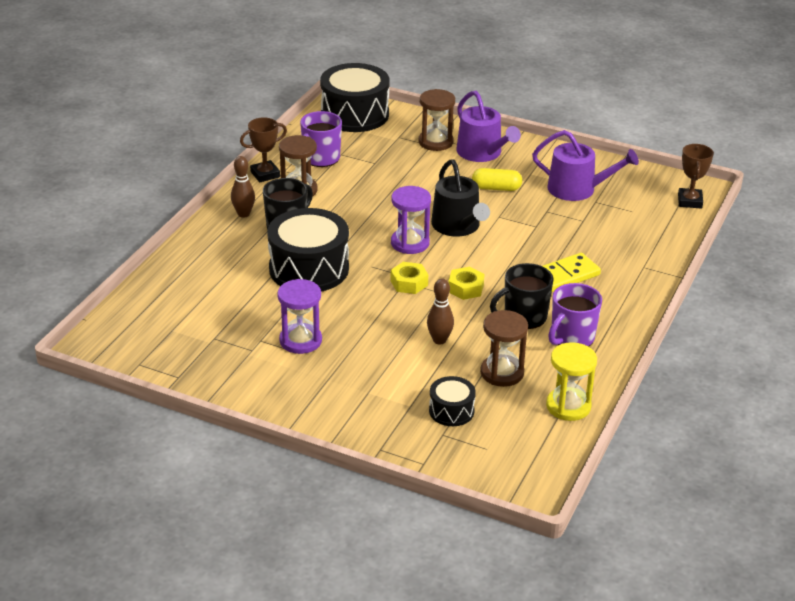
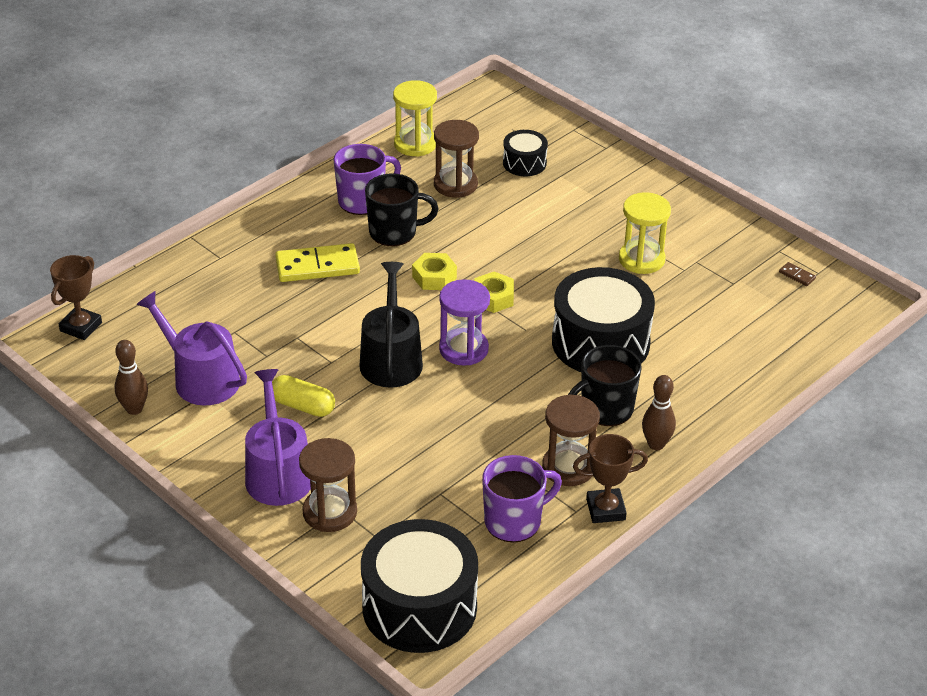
camera: 160 degrees left, 5 degrees up
(158, 357) = (797, 275): none -> brown domino
(300, 340) = (641, 259): purple hourglass -> yellow hourglass
(439, 340) = (497, 228): brown bowling pin -> brown bowling pin (134, 409)

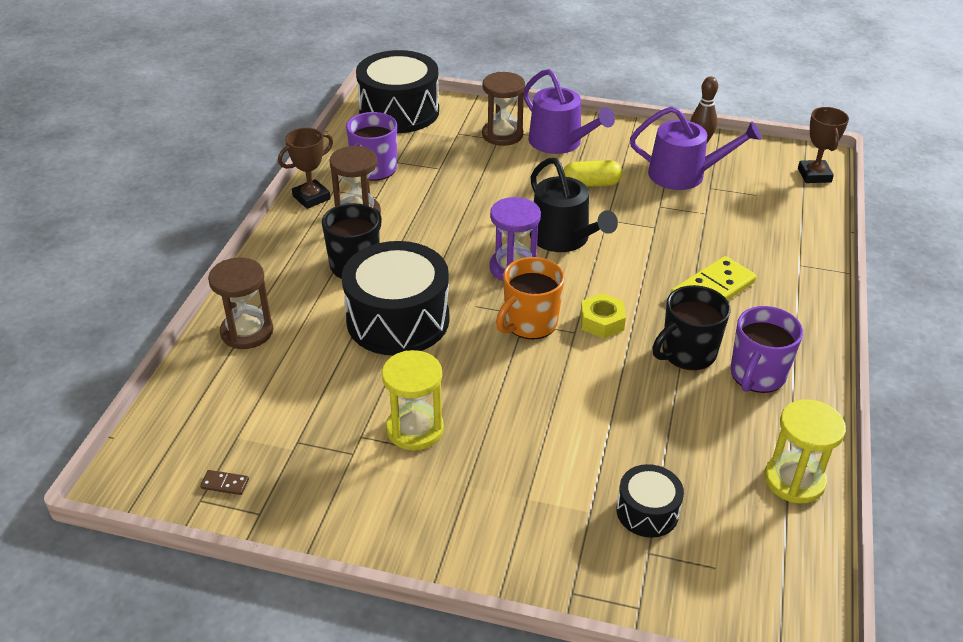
camera: 150 degrees right, 0 degrees up
(455, 184) = (691, 440): brown hourglass -> brown hourglass (247, 332)
(493, 298) = (529, 323): yellow nut -> orange mug
(656, 444) = (296, 253): brown bowling pin -> none

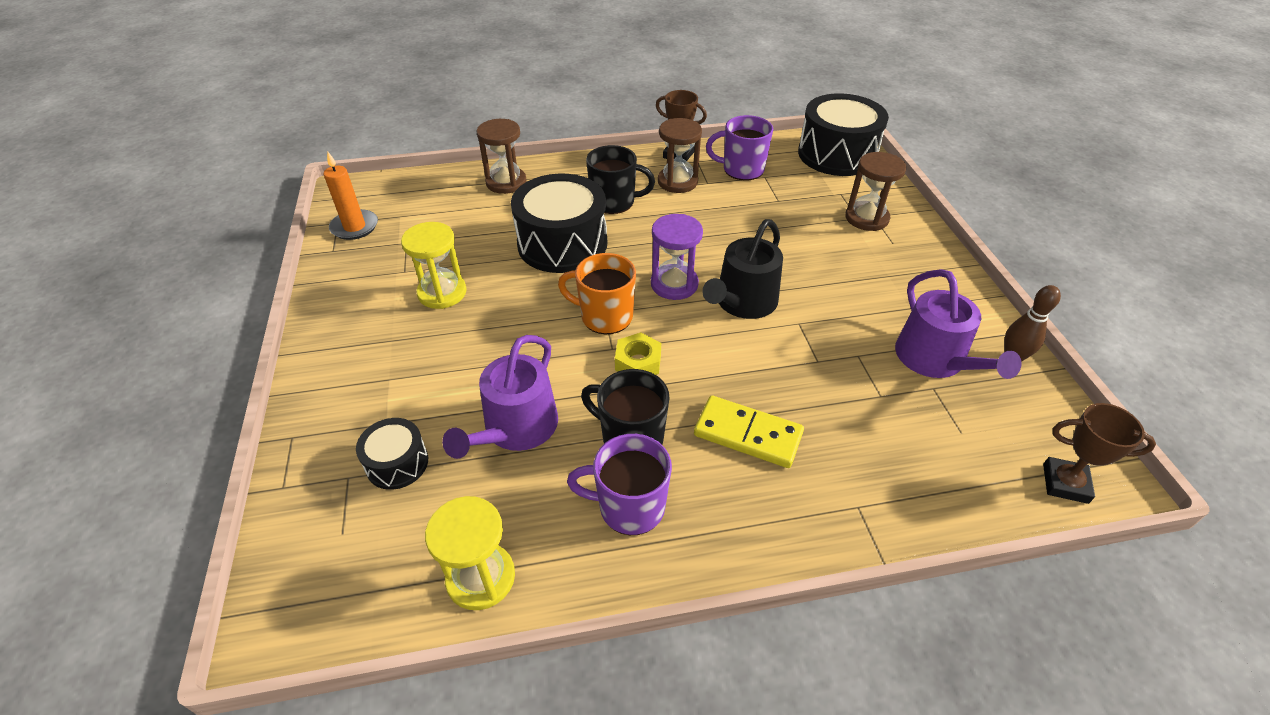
camera: 65 degrees right, 5 degrees up
(225, 484) = (354, 227): brown domino -> orange candle
(560, 142) = (894, 256): purple watering can -> purple watering can (516, 429)
(591, 184) = (847, 296): yellow capsule -> none
(814, 175) = (1065, 483): brown trophy -> brown trophy turned 45 degrees clockwise

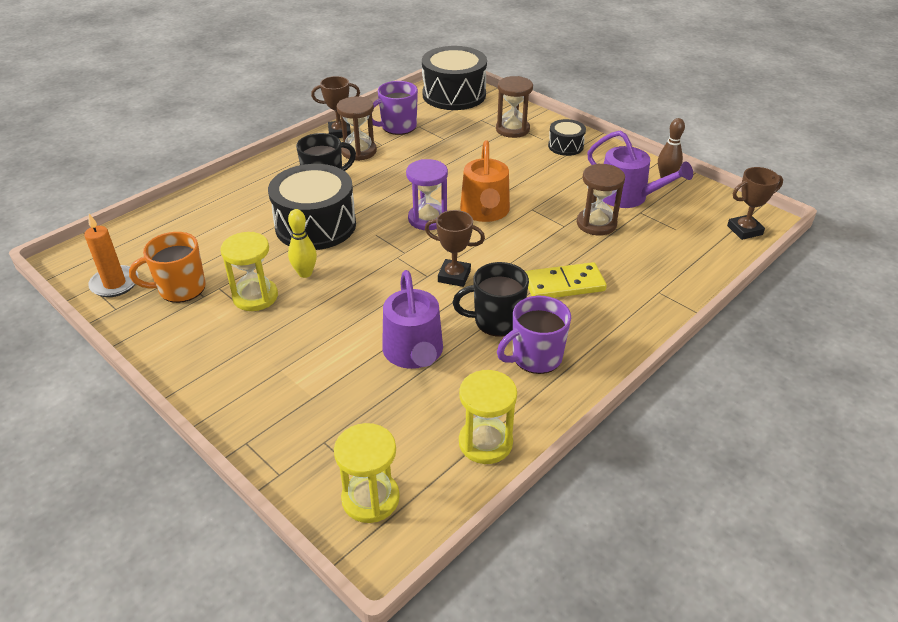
camera: 35 degrees left, 5 degrees down
(322, 567) = (370, 498): none -> yellow hourglass
(397, 463) = (352, 414): black drum -> black drum (565, 146)
(505, 289) = (305, 273): none -> yellow bowling pin
(506, 182) = (217, 200): brown hourglass -> brown hourglass (596, 224)
(605, 316) = (401, 259): orange mug -> orange mug (180, 289)
(638, 362) = (454, 276): yellow nut -> brown trophy
(742, 302) = (485, 211): black watering can -> orange watering can

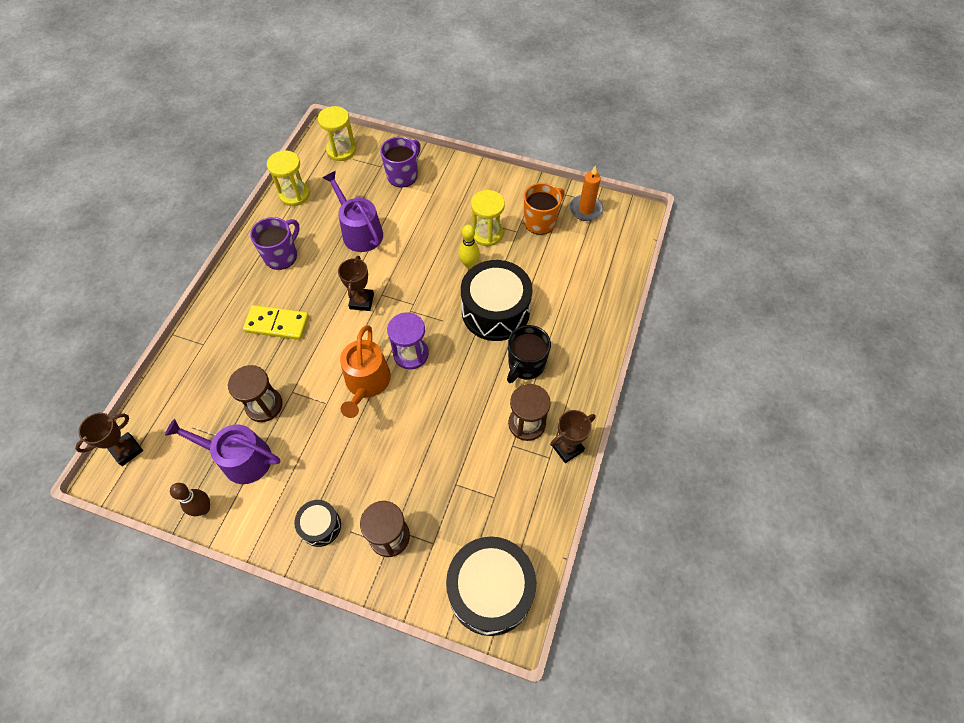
camera: 155 degrees right, 20 degrees up
(397, 127) = (515, 485): purple mug -> purple mug (403, 175)
(454, 276) = (361, 301): brown trophy -> brown trophy turned 75 degrees counterclockwise
(485, 211) = (366, 383): orange watering can -> orange watering can turned 150 degrees counterclockwise
(496, 321) = (316, 274): black mug -> none
(564, 284) = (277, 324): yellow domino -> yellow domino turned 45 degrees clockwise

